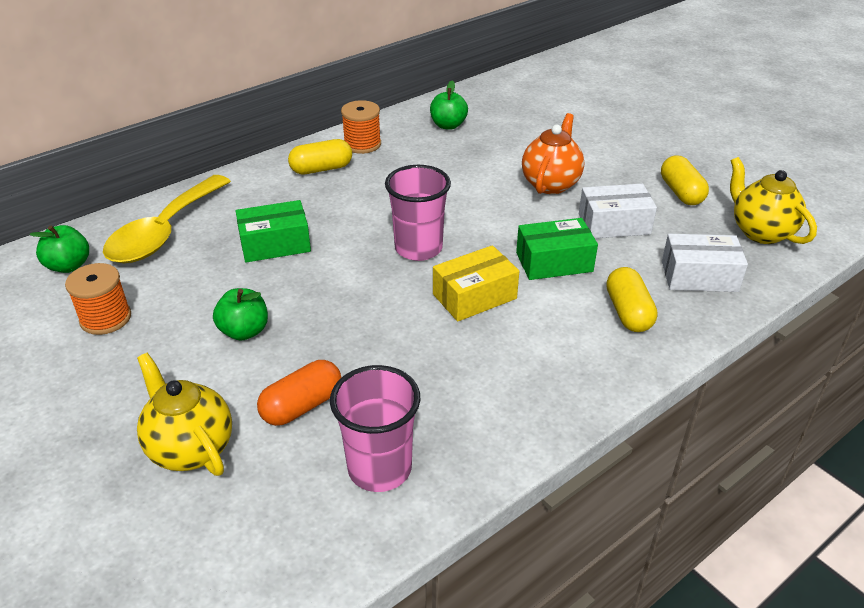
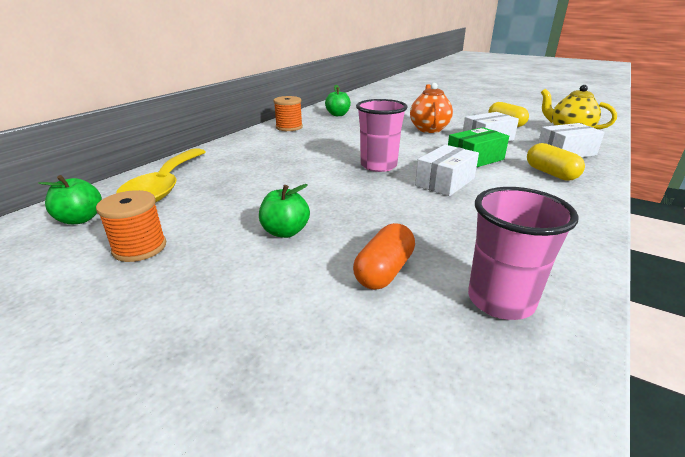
camera: 20 degrees left, 10 degrees down
(190, 448) = (304, 332): yellow teapot -> none
(275, 244) = (267, 179): green box -> none
(321, 169) = (270, 140): yellow capsule -> none
(474, 296) = (445, 182): yellow box -> white box

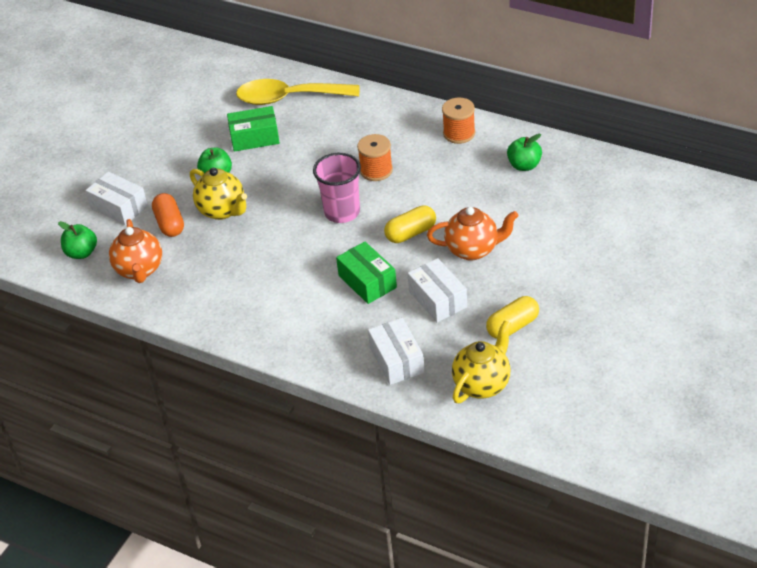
camera: 90 degrees right, 15 degrees up
(80, 219) = (234, 80): green apple -> green apple (81, 253)
(140, 248) = (198, 119): orange spool -> orange spool (376, 170)
(223, 206) = (254, 137): none -> green box
(362, 227) = (222, 210): none -> yellow teapot
(384, 271) = (170, 223): orange capsule -> orange capsule turned 45 degrees clockwise
(445, 182) = (305, 256): white box -> white box (119, 207)
(500, 300) = (140, 270): pink cup -> orange teapot
(551, 173) = (331, 333): yellow capsule -> yellow capsule (411, 233)

